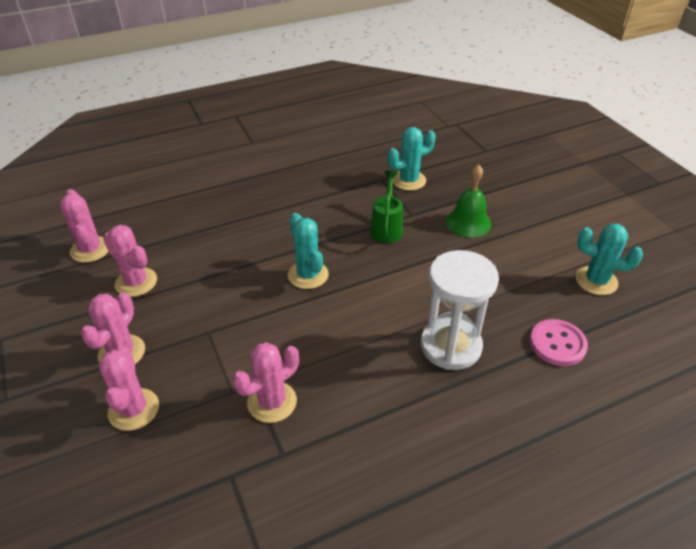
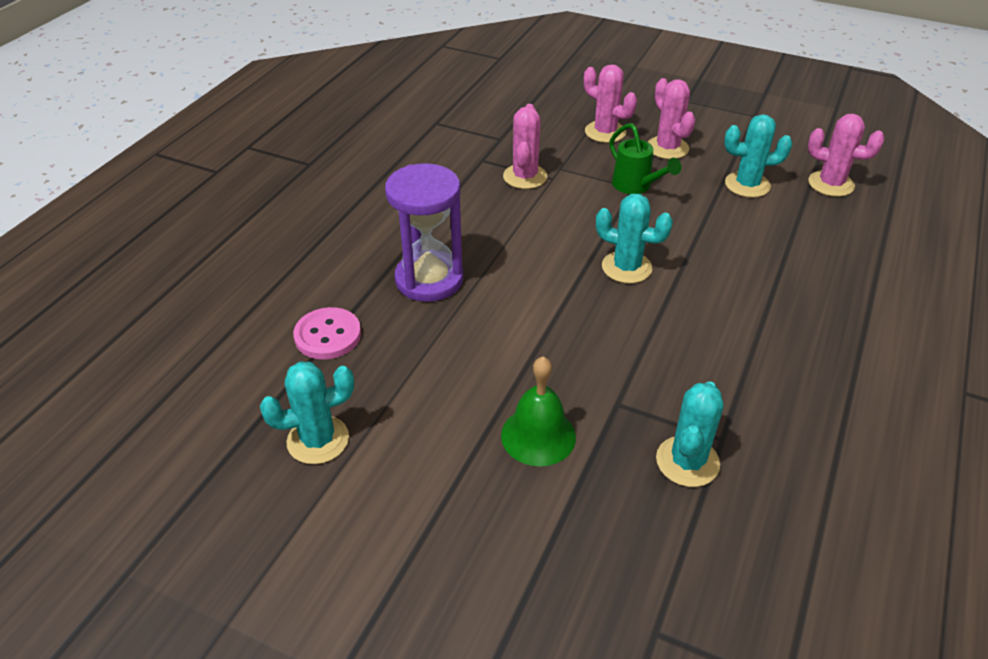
camera: 140 degrees right, 0 degrees up
(136, 282) = (747, 185): pink cactus -> turquoise cactus
(386, 228) = (621, 365): green watering can -> green watering can (635, 186)
(450, 346) = (429, 279): white hourglass -> purple hourglass

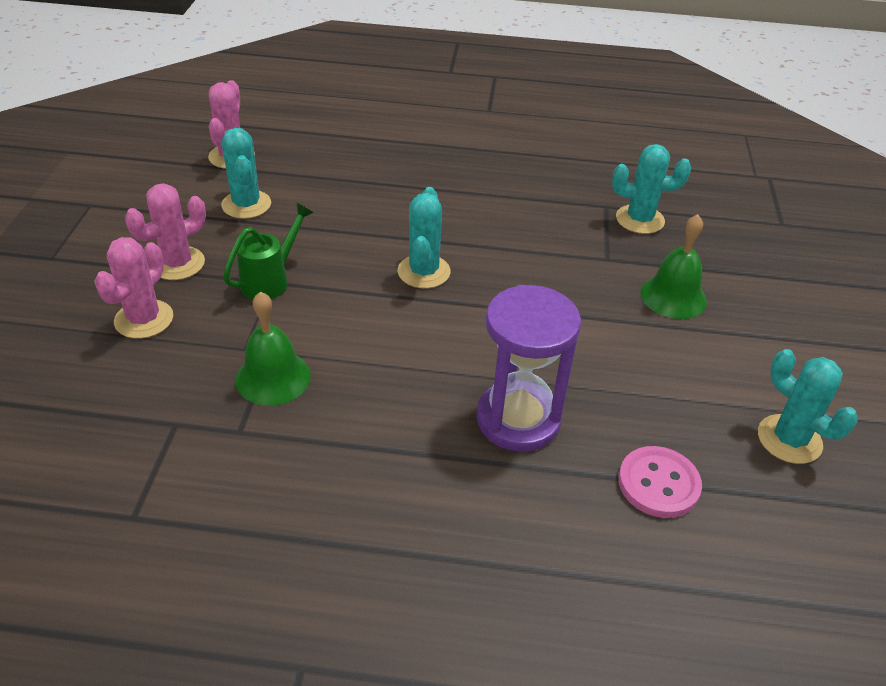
camera: 110 degrees left, 0 degrees up
(525, 177) = (273, 377): pink cactus -> green bell

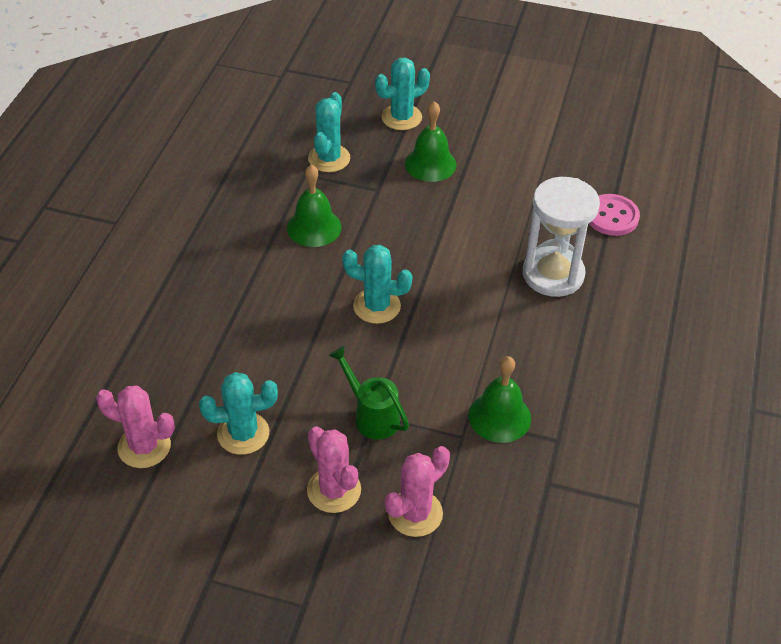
camera: 80 degrees left, 5 degrees up
(144, 319) = (415, 513): pink cactus -> pink cactus turned 75 degrees counterclockwise
(518, 419) = (553, 274): purple hourglass -> white hourglass
(527, 219) = (314, 227): none -> green bell
(789, 439) = (576, 148): turquoise cactus -> turquoise cactus (401, 117)

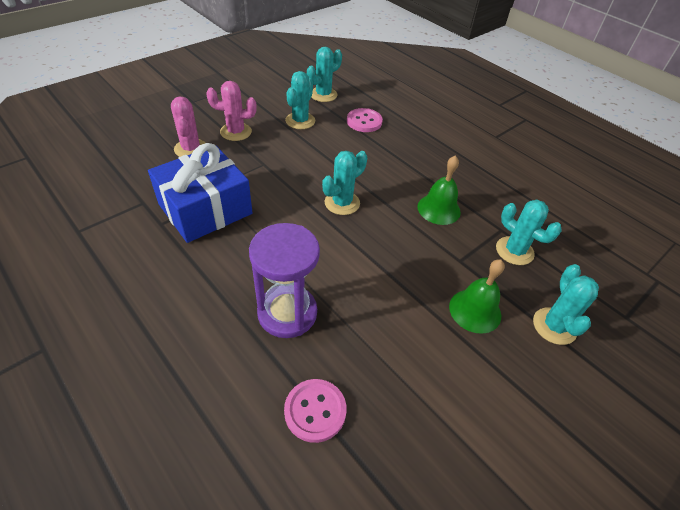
camera: 120 degrees right, 0 degrees up
(144, 447) = (323, 95): pink cactus -> turquoise cactus
(185, 363) = (364, 121): none -> pink button
(372, 416) = (264, 163): green watering can -> none
(499, 417) = (205, 209): green bell -> blue gift
(553, 274) = (287, 313): white hourglass -> purple hourglass

